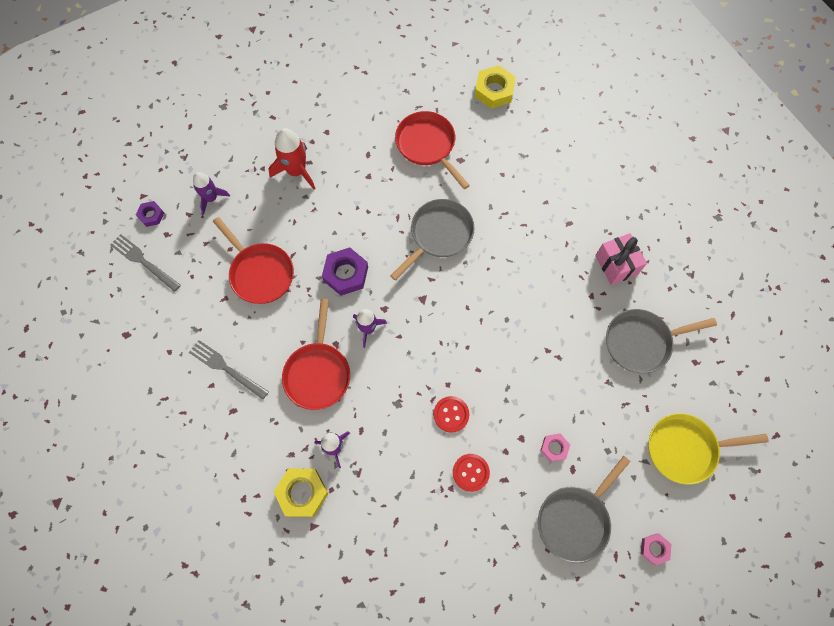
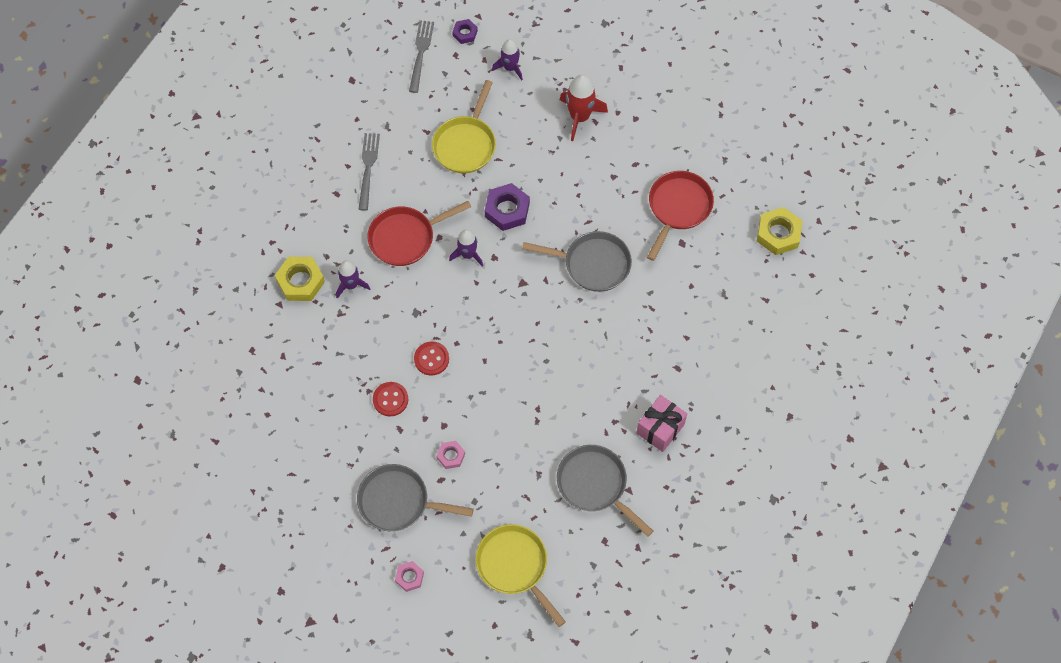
camera: 60 degrees right, 5 degrees down
(260, 273) = (466, 144): red pan -> yellow pan

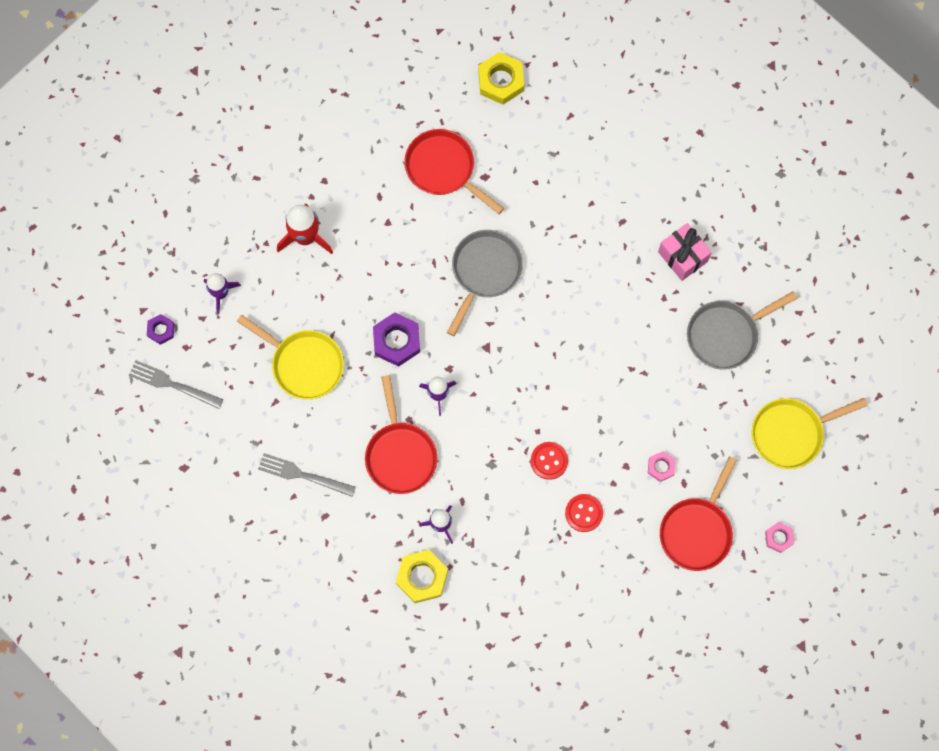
camera: 75 degrees left, 10 degrees up
(398, 501) = (697, 530): grey pan -> red pan

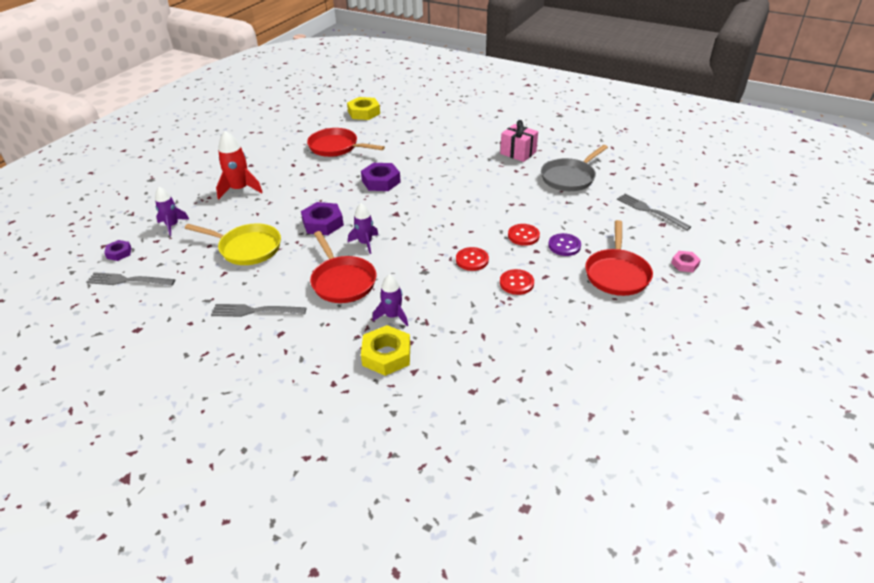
camera: 15 degrees left, 35 degrees down
(484, 271) = (381, 181): grey pan -> purple nut
(622, 435) = (523, 236): none -> red button
(661, 467) = (564, 246): pink nut -> purple button
(791, 433) = (650, 211): yellow pan -> grey fork

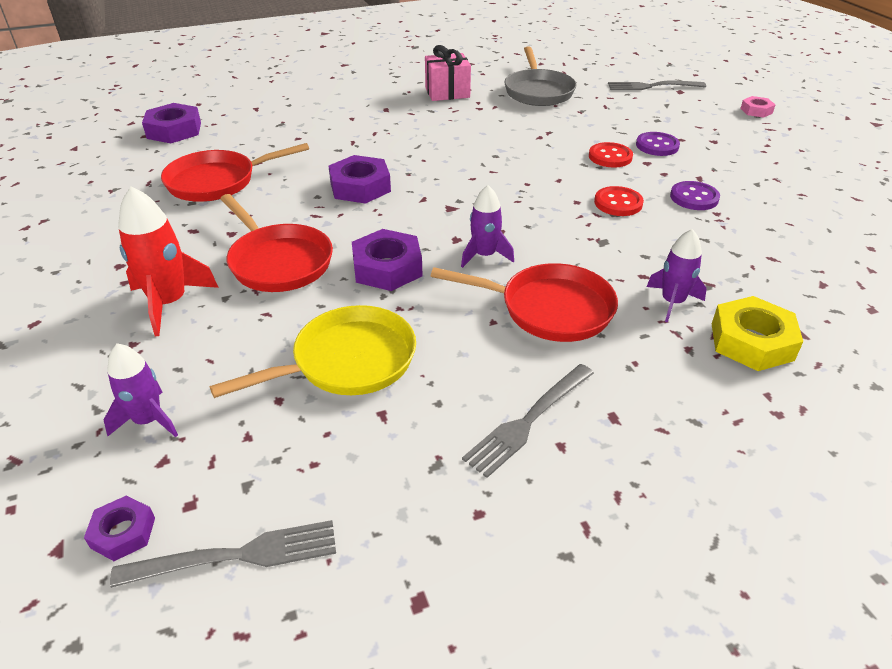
camera: 50 degrees left, 0 degrees up
(127, 280) = (237, 555): grey fork -> grey fork turned 150 degrees counterclockwise
(364, 112) = (174, 130): yellow nut -> purple nut
(516, 283) = (694, 197): red button -> purple button
(617, 274) = (737, 144): red pan -> red pan (278, 262)

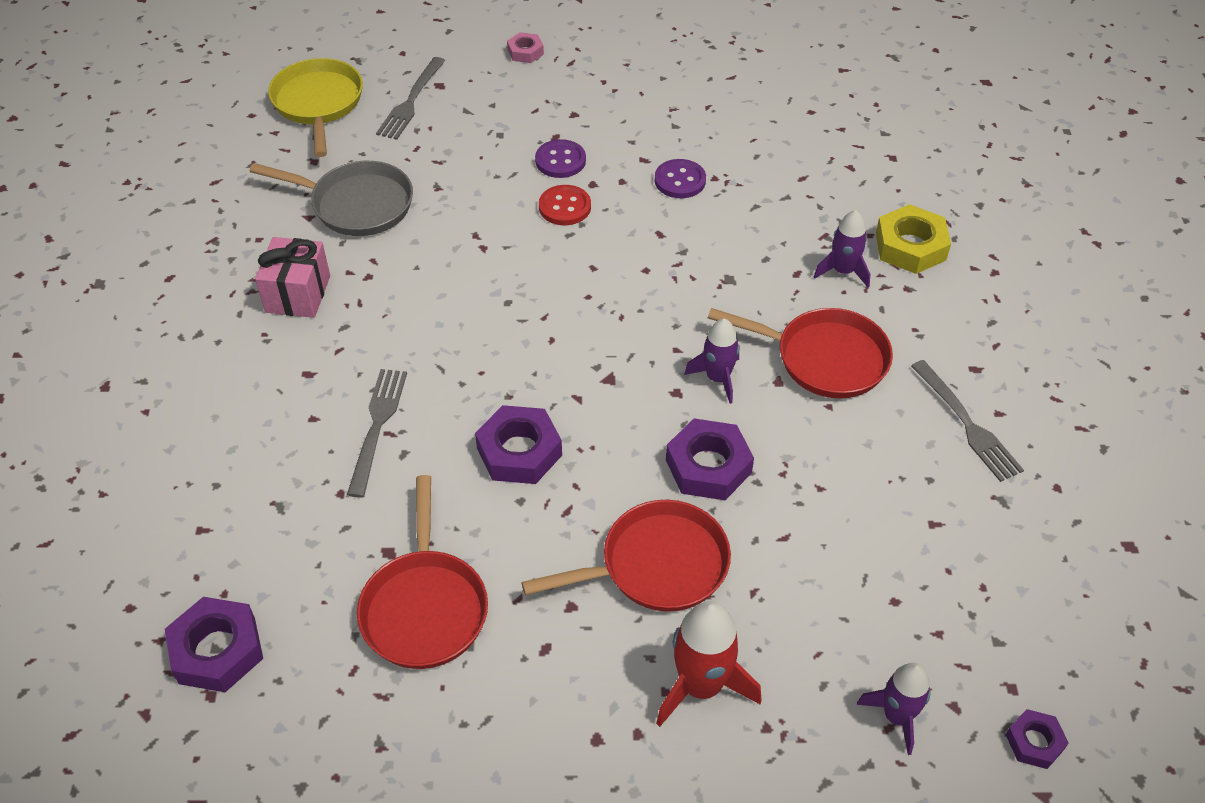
camera: 70 degrees left, 10 degrees up
(237, 555) = (1072, 657): grey fork -> grey fork (377, 426)
(347, 362) = (855, 535): yellow pan -> yellow pan (318, 104)
(549, 309) = (824, 358): red pan -> red pan turned 75 degrees clockwise
(618, 203) = (664, 239): red button -> none

